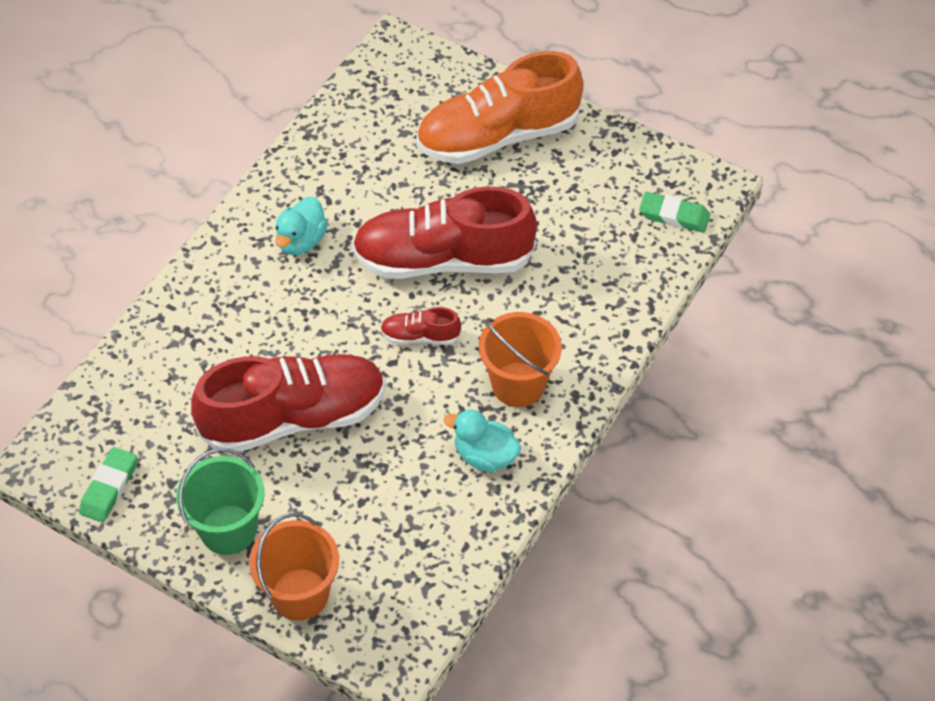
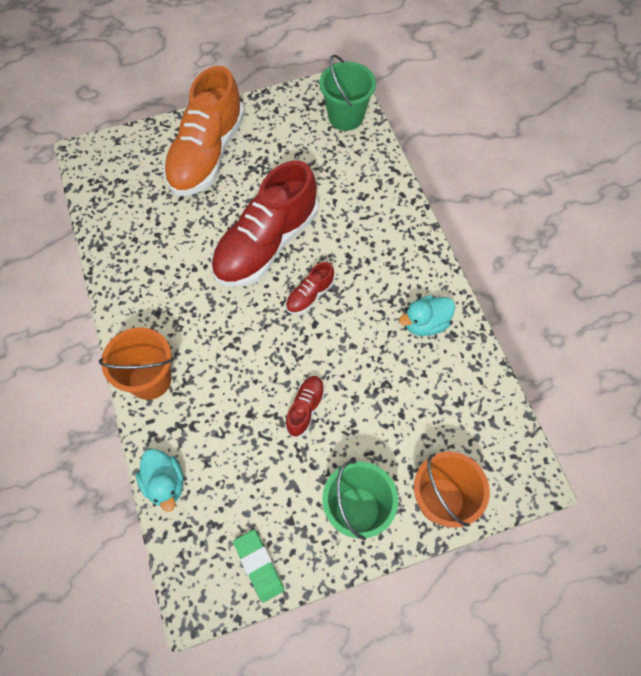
camera: 50 degrees left, 10 degrees up
(293, 417) = (305, 408): red shoe -> red shoe, size x0.43
(301, 241) = (176, 308): turquoise duck -> turquoise duck (165, 483)
(518, 384) = (390, 270): orange bucket -> orange bucket (150, 379)
(674, 216) = (346, 116): green eraser -> green bucket

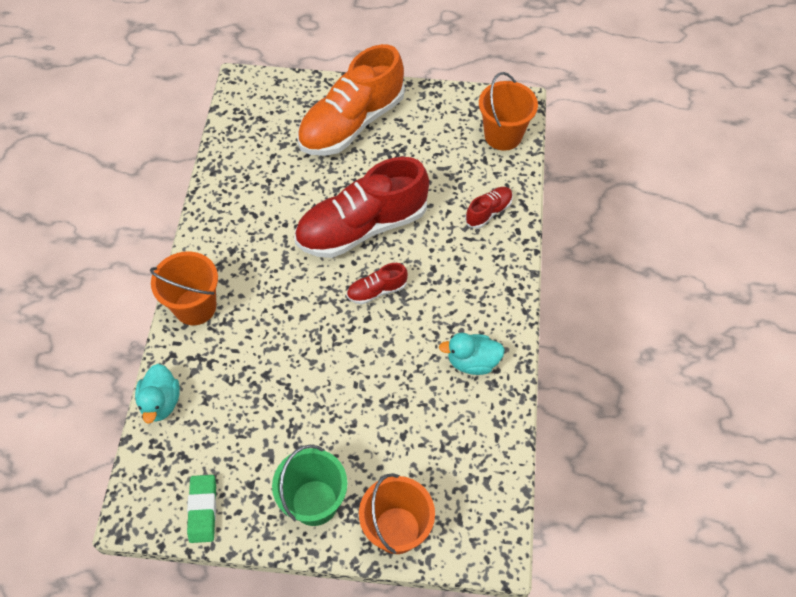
camera: 25 degrees right, 5 degrees down
(305, 408) = (317, 391): red shoe -> red shoe (488, 212)
(346, 116) = (503, 135): green bucket -> orange bucket

